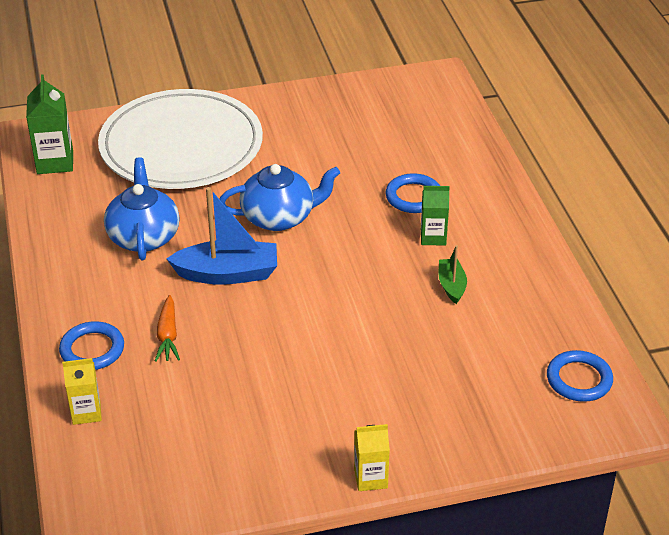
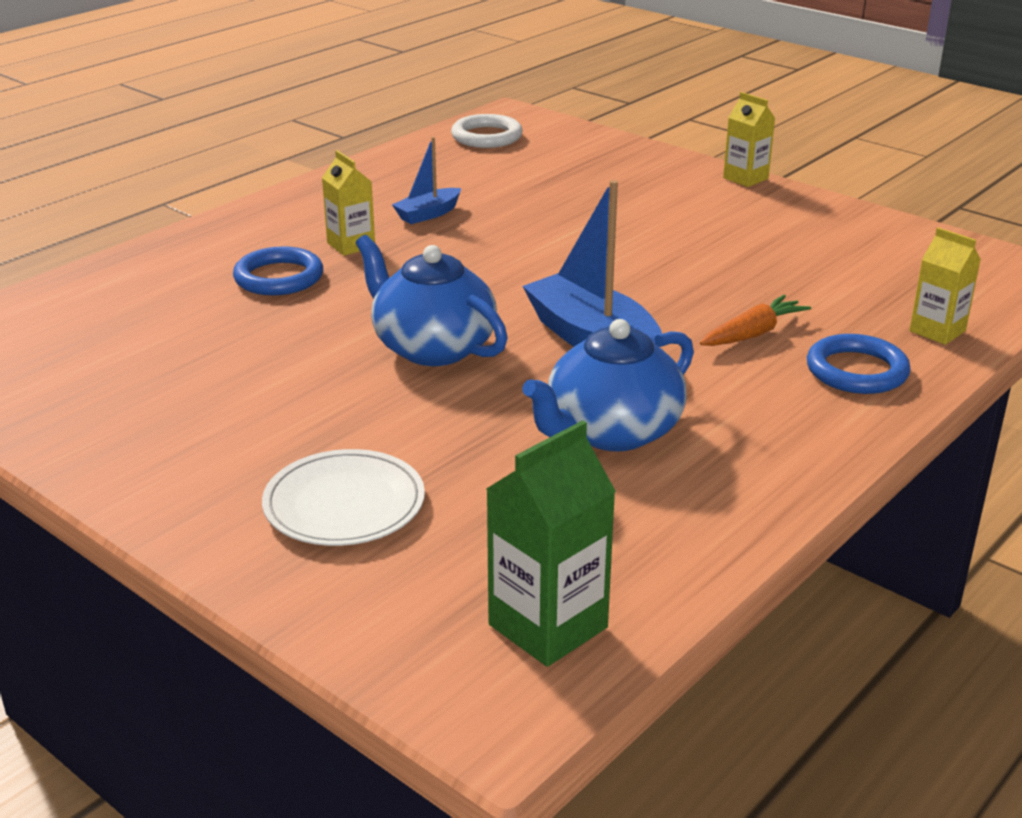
camera: 125 degrees left, 10 degrees down
(181, 145) = (344, 504): white plate -> white plate, size x0.46
(433, 237) = (351, 245): green carton -> yellow carton
(451, 286) = (428, 214): green boat -> blue boat
(579, 379) = (486, 136): blue ring -> white ring

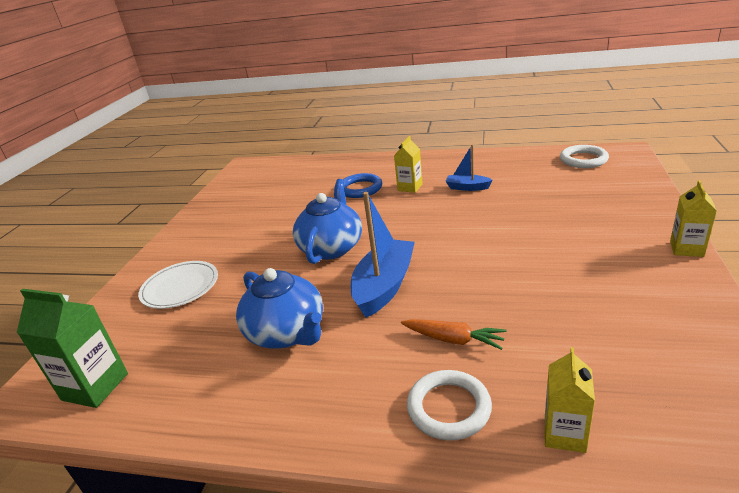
camera: 65 degrees right, 0 degrees up
(611, 432) = (287, 333): blue teapot -> blue teapot turned 150 degrees counterclockwise
(856, 371) = (449, 408): blue ring -> white ring

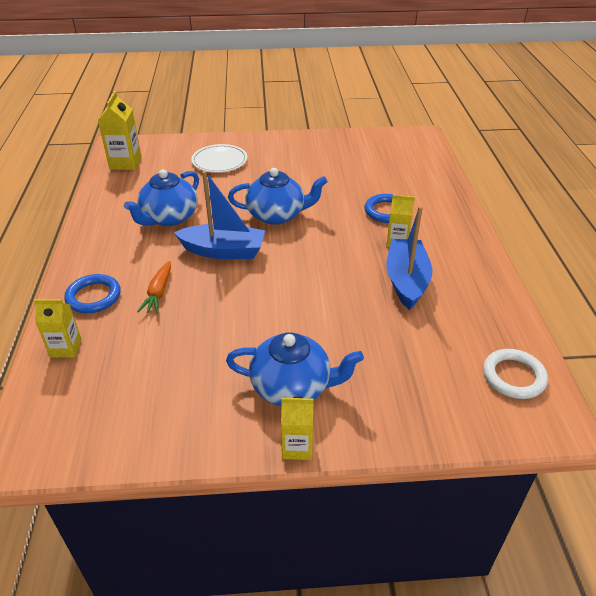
camera: 70 degrees right, 10 degrees up
(95, 386) = (125, 163): green carton -> yellow carton
(449, 408) = (93, 296): white ring -> blue ring
(467, 187) = (406, 281): blue boat -> blue boat, size x1.87
(611, 248) = (292, 387): none -> blue teapot

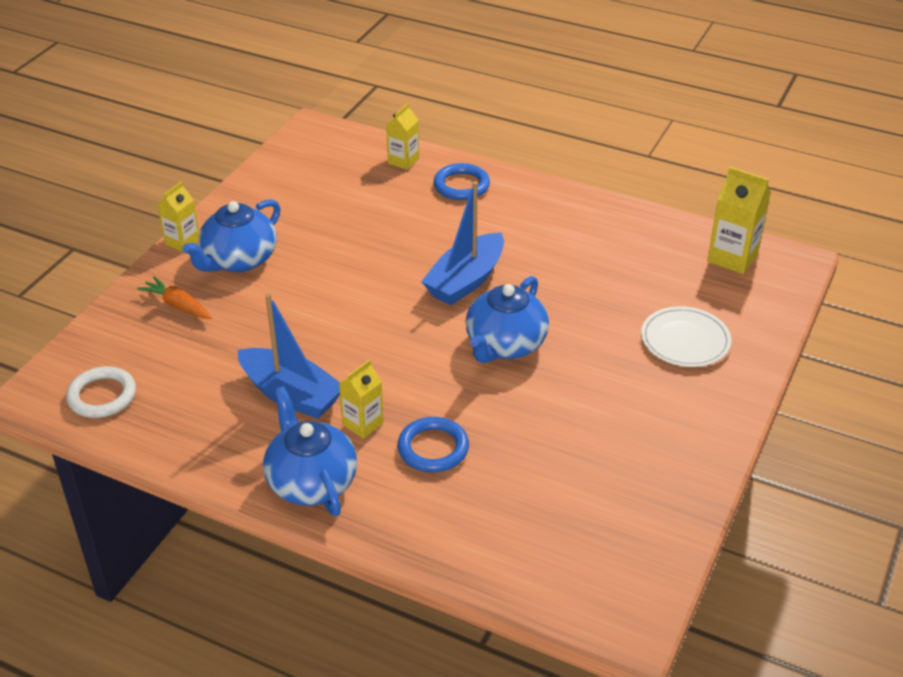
camera: 120 degrees right, 0 degrees up
(159, 293) = (432, 222): orange carrot -> orange carrot (178, 305)
(169, 218) = (566, 260): blue teapot -> blue teapot (311, 481)

